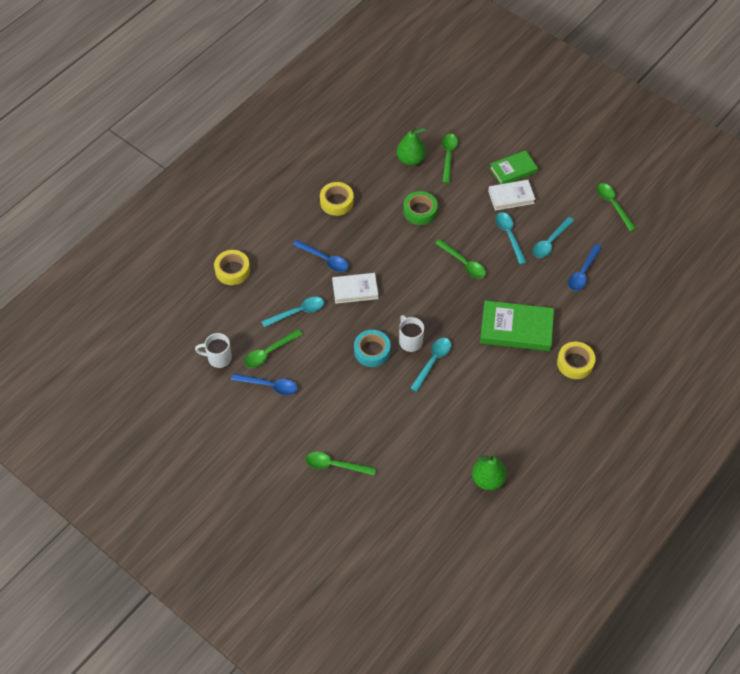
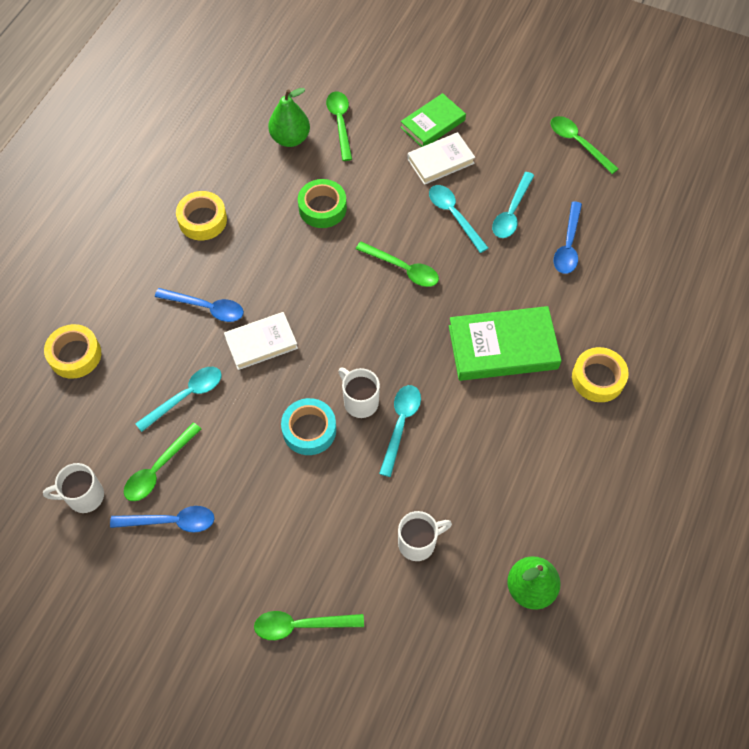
camera: 15 degrees left, 5 degrees up
(423, 435) = (418, 543): none -> white mug

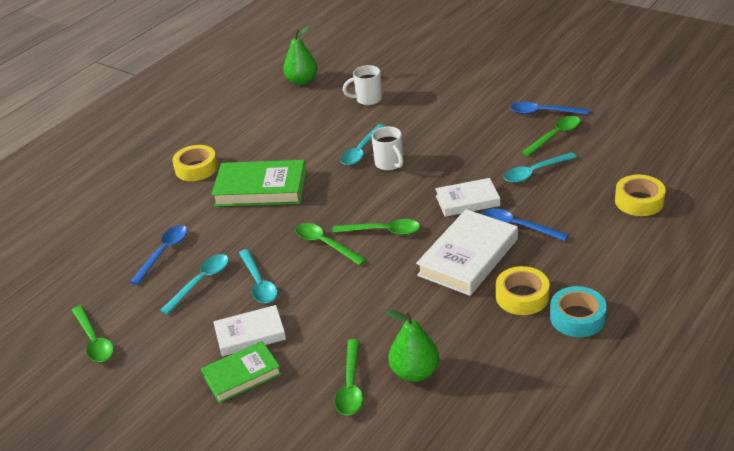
camera: 165 degrees left, 25 degrees down
(84, 496) = (612, 125): white mug -> none
(255, 263) = (468, 257): none -> white book
(301, 625) = (454, 72): green spoon -> green spoon (383, 231)
(309, 430) = (434, 151): turquoise tape -> turquoise tape (577, 317)
(322, 208) = (391, 299): green tape -> none

